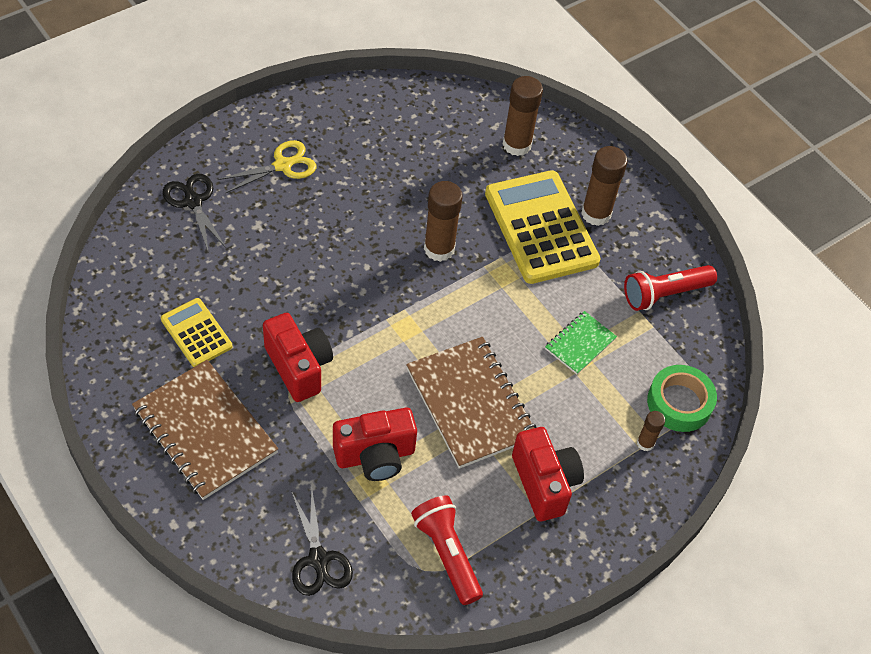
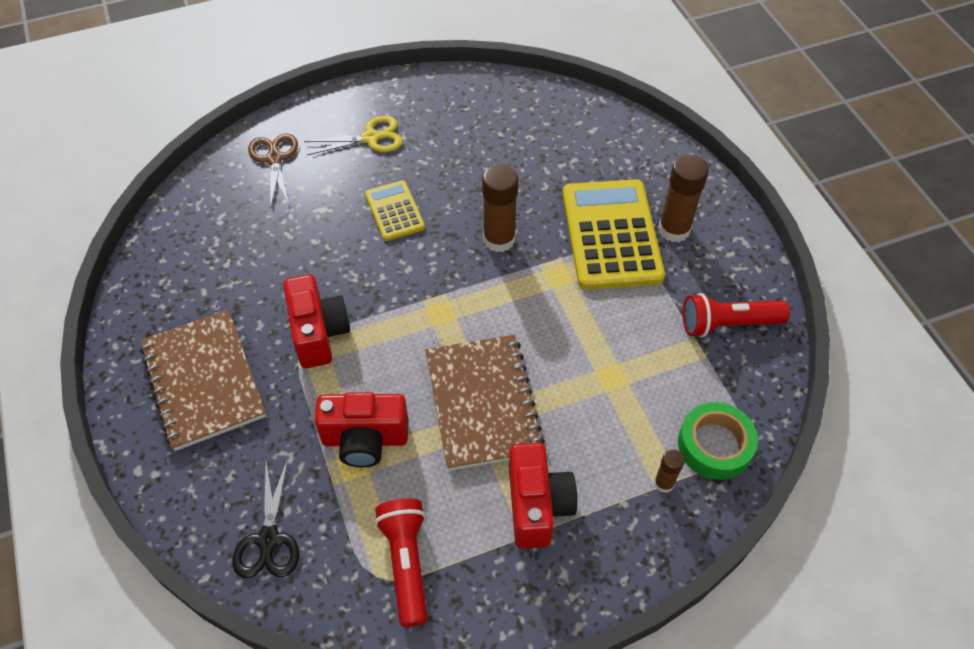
camera: 20 degrees right, 0 degrees up
(193, 202) = (274, 159): black scissors -> brown scissors
(196, 333) = (232, 282): yellow calculator -> yellow calculator (395, 211)
(517, 144) = (609, 150): brown glue stick -> none
(580, 344) = (619, 361): green notebook -> none

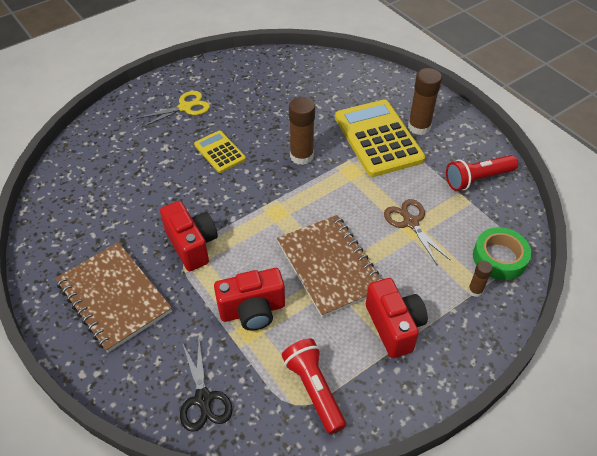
camera: 15 degrees left, 5 degrees down
(274, 159) = (118, 134): brown scissors -> brown scissors (410, 222)

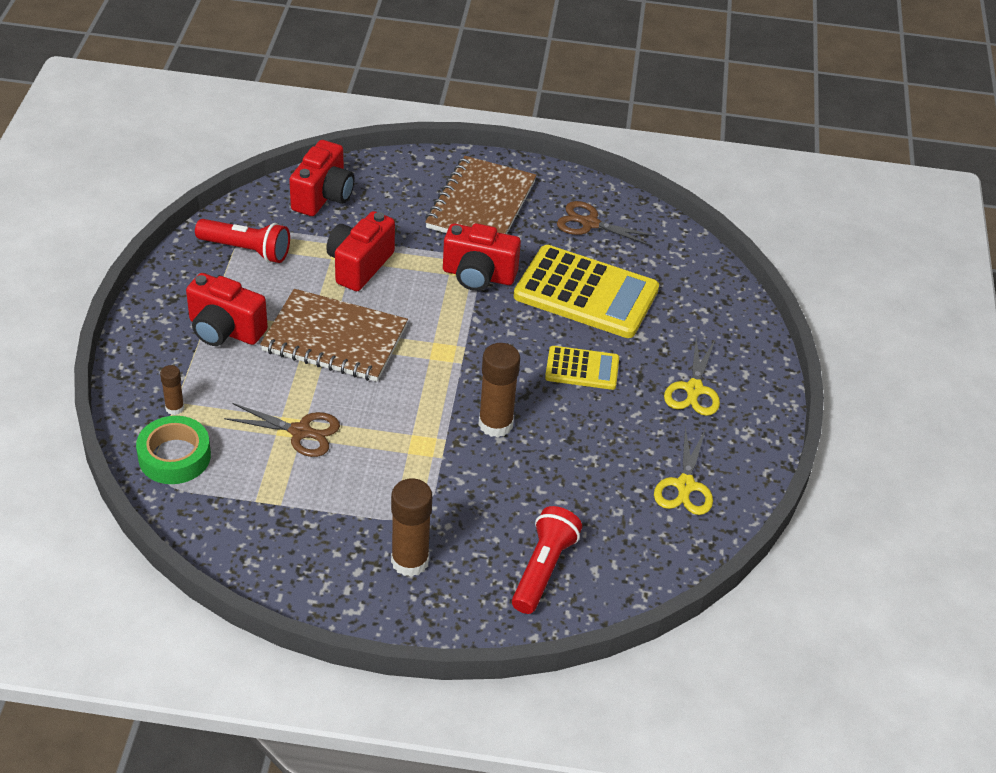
camera: 130 degrees right, 5 degrees down
(77, 229) = (590, 223): none -> brown scissors
(114, 297) = (481, 205): brown notebook -> brown notebook turned 75 degrees counterclockwise
(203, 399) = (323, 196): black scissors -> red camera
(255, 77) = (685, 486): none -> yellow scissors
(378, 138) = (440, 508): yellow calculator -> yellow calculator (586, 293)
(477, 179) = (273, 536): red flashlight -> red flashlight (543, 569)

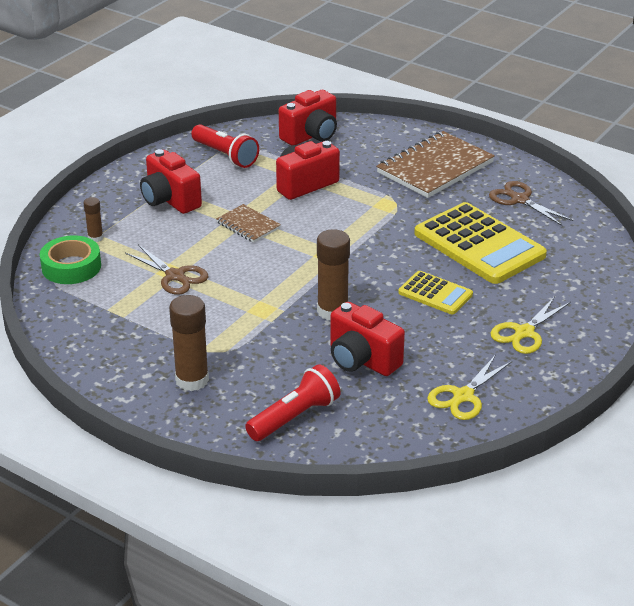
camera: 30 degrees right, 10 degrees down
(335, 339) = (248, 225): brown notebook -> brown notebook, size x0.51
(478, 275) = (396, 212): red camera -> red camera (362, 360)

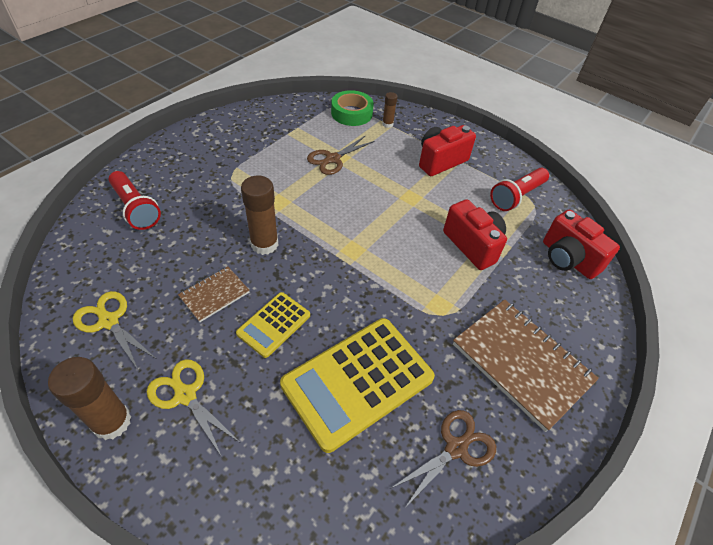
camera: 90 degrees right, 15 degrees up
(192, 380) = (202, 161): brown glue stick -> brown glue stick (112, 422)
(248, 225) = (402, 202): brown notebook -> brown notebook (214, 295)
(362, 360) = (189, 255): red camera -> none

